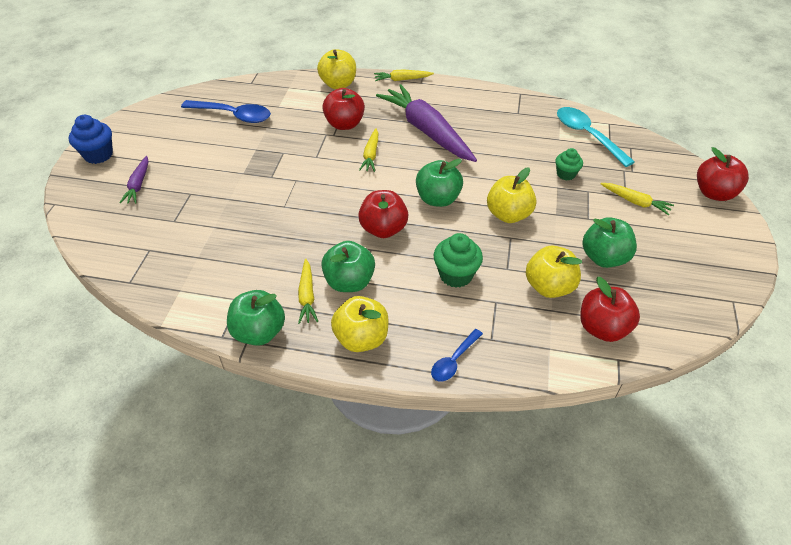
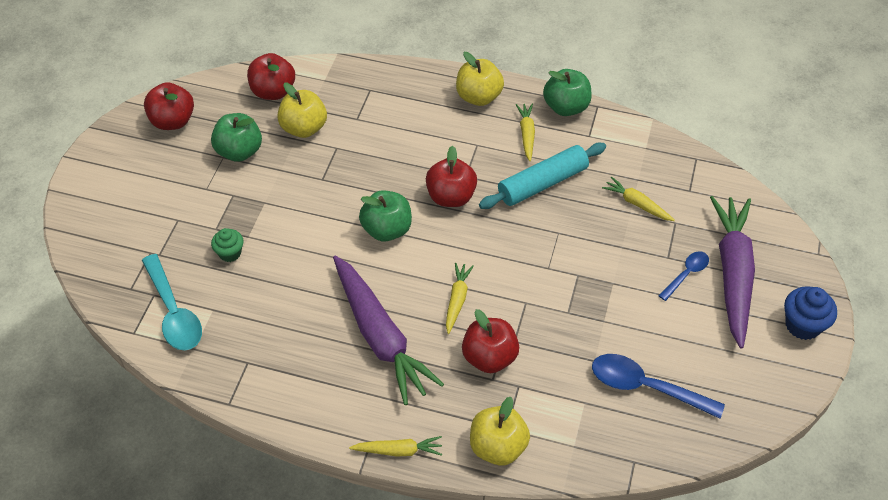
camera: 175 degrees left, 5 degrees up
(138, 185) = (733, 273): purple carrot -> purple carrot, size x2.17
(294, 247) = (542, 183): none -> turquoise rolling pin
(349, 282) = (487, 144): green apple -> none
(454, 361) = (404, 76): blue spoon -> blue spoon (686, 274)
(456, 275) = (387, 144): green cupcake -> none
(508, 214) = (315, 205): yellow apple -> none
(635, 202) = (172, 210): yellow carrot -> yellow carrot (637, 204)
(714, 193) = (78, 216): red apple -> red apple (173, 121)

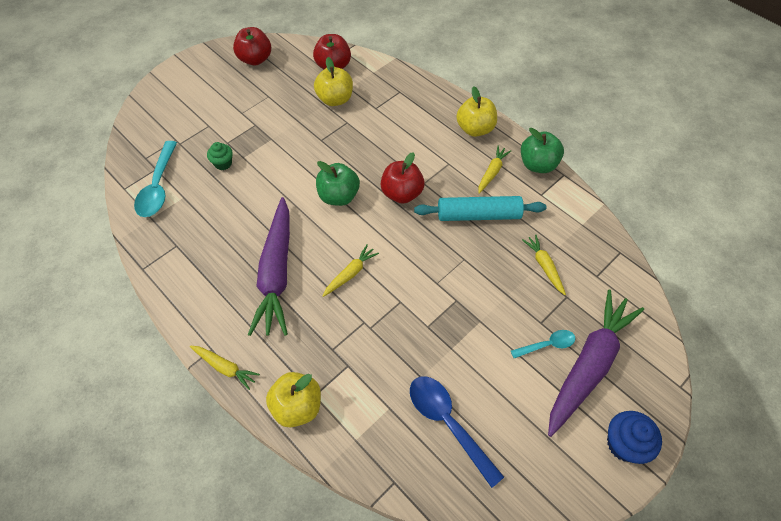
camera: 30 degrees right, 5 degrees up
(239, 151) = (281, 97): green apple -> none
(489, 357) = (342, 331): red apple -> none
(686, 274) = (547, 345): blue spoon -> turquoise spoon

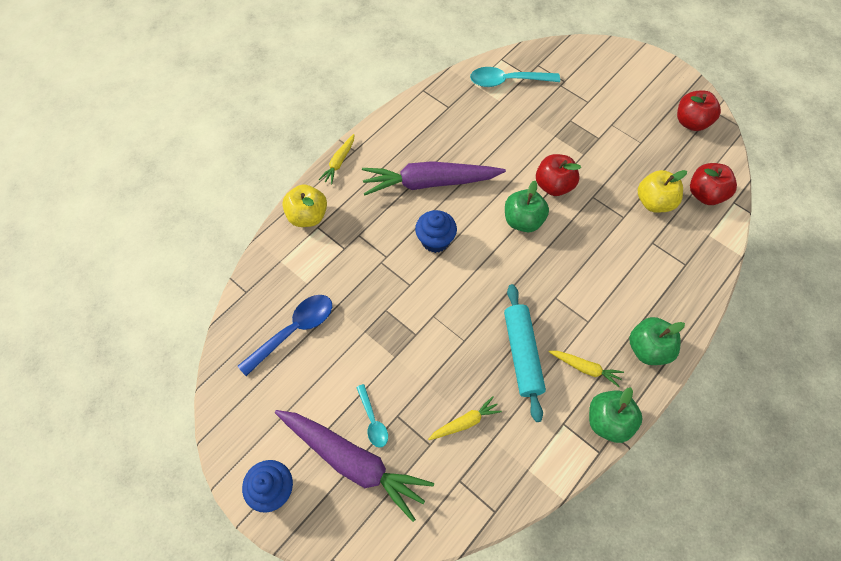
camera: 85 degrees right, 5 degrees up
(223, 163) = (544, 122): green cupcake -> none
(350, 273) = (435, 240): yellow carrot -> blue cupcake
(402, 193) = (537, 277): red apple -> red apple (553, 185)
(475, 129) = (648, 349): yellow apple -> green apple

